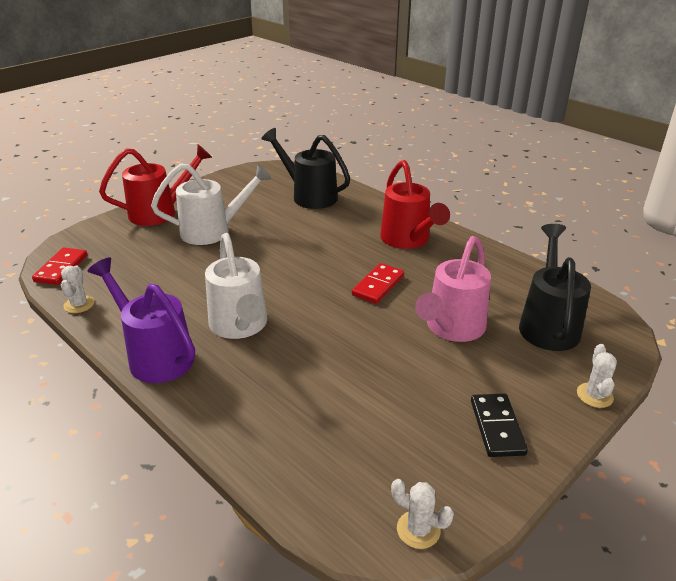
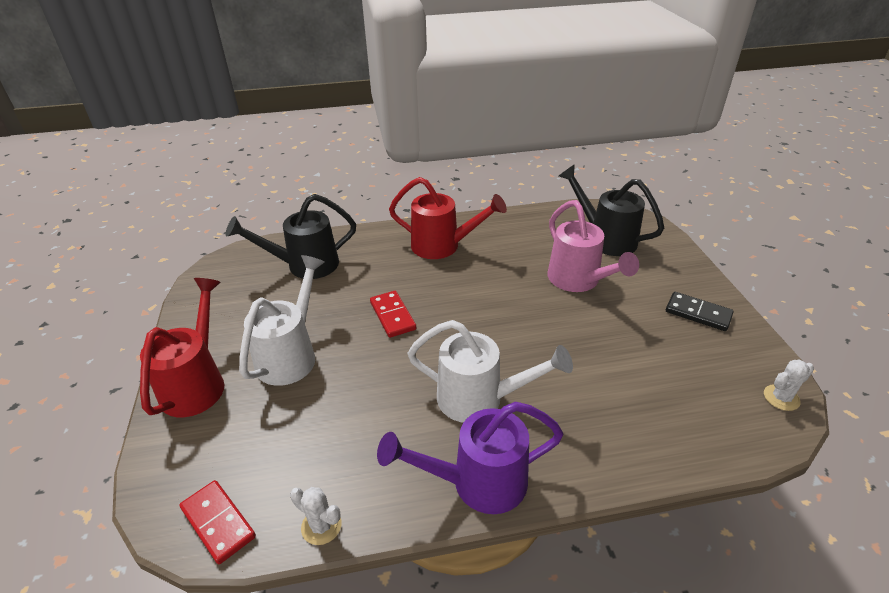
camera: 55 degrees left, 5 degrees up
(378, 285) = (491, 290): red domino -> red domino (392, 316)
(594, 395) = (689, 259): white cactus -> none

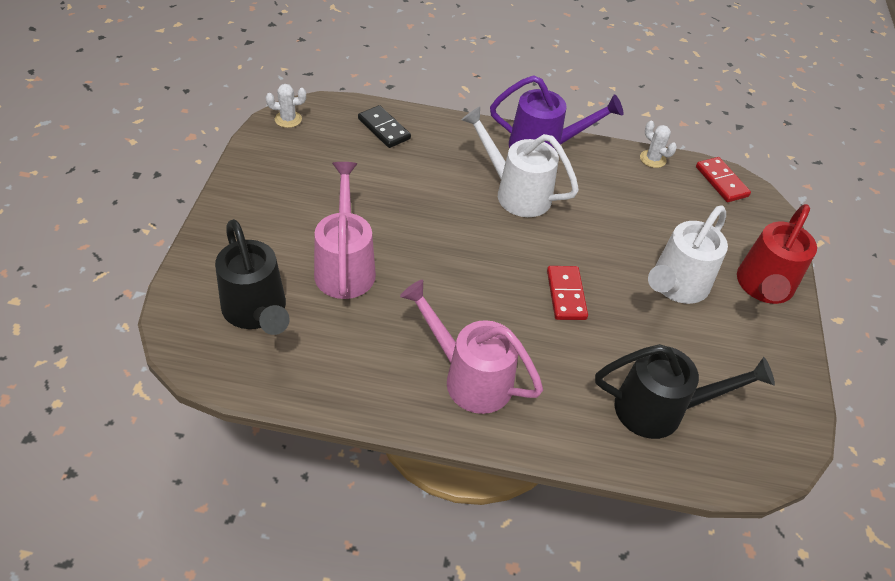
camera: 165 degrees left, 10 degrees up
(442, 246) = (470, 378): red watering can -> pink watering can
(698, 313) = (267, 193): black domino -> black domino (384, 129)

